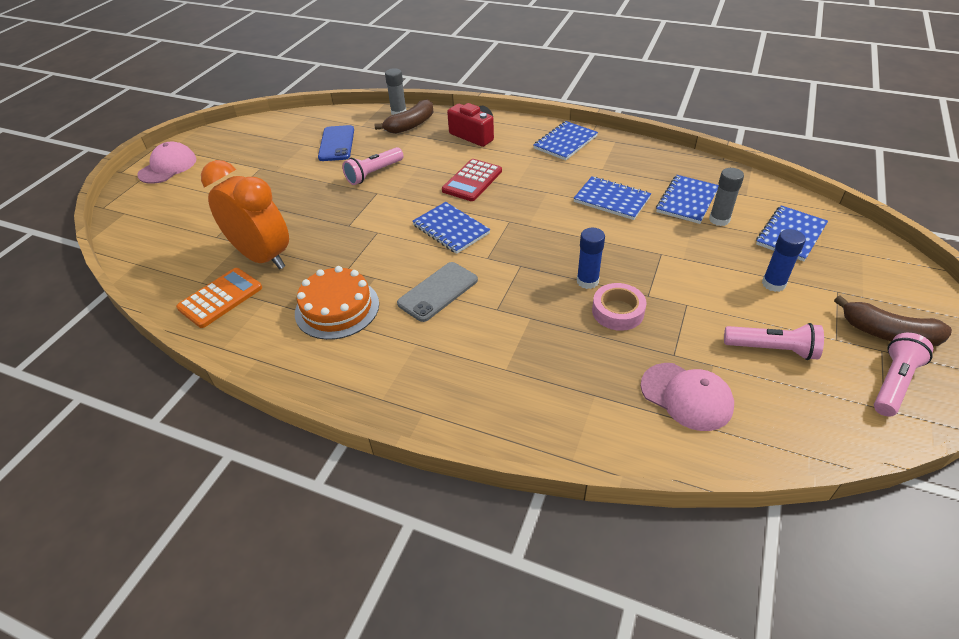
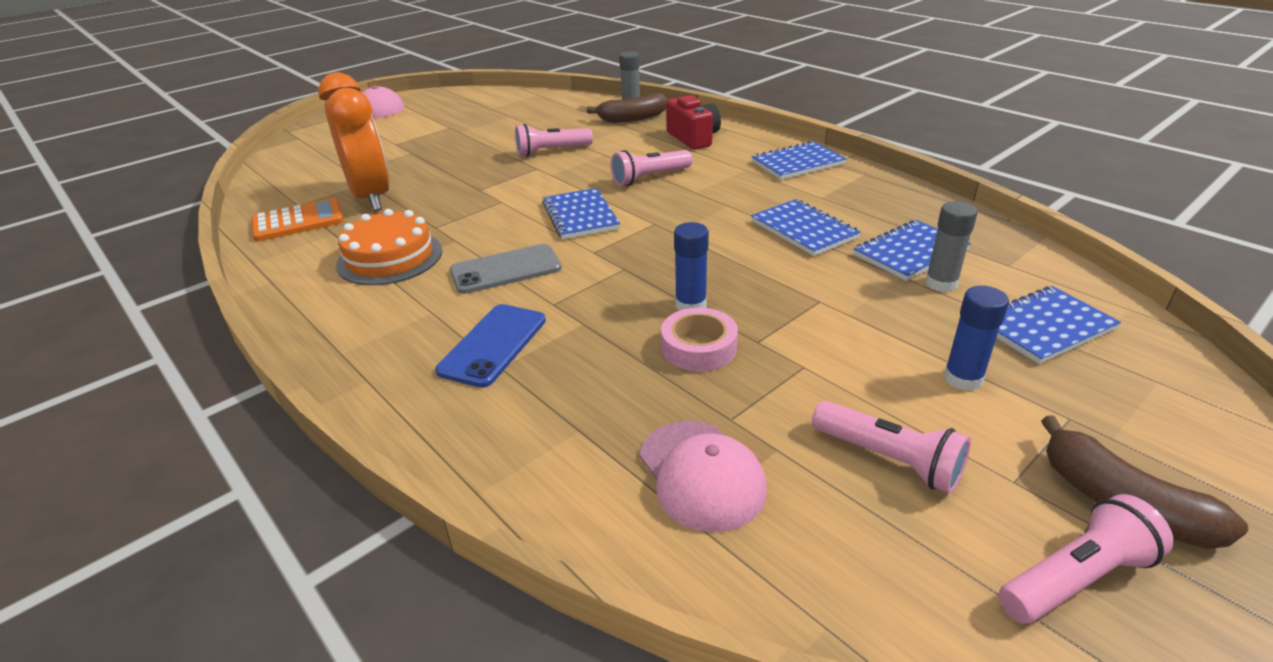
camera: 25 degrees right, 10 degrees down
(336, 144) = (541, 120): blue phone -> blue phone (493, 345)
(472, 181) = (650, 178): red calculator -> pink flashlight

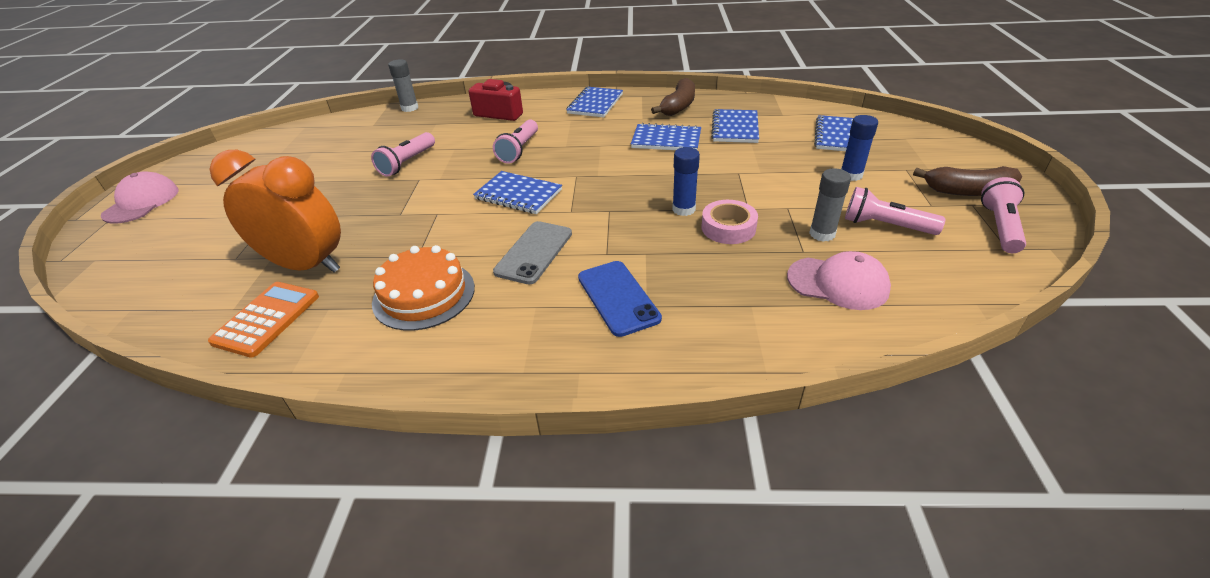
camera: 45 degrees left, 5 degrees up
(633, 118) = (428, 116): brown banana -> brown banana (678, 106)
(888, 459) = (885, 225): pink flashlight -> pink flashlight turned 150 degrees counterclockwise
(941, 283) = (772, 137): grey glue stick -> grey glue stick (822, 234)

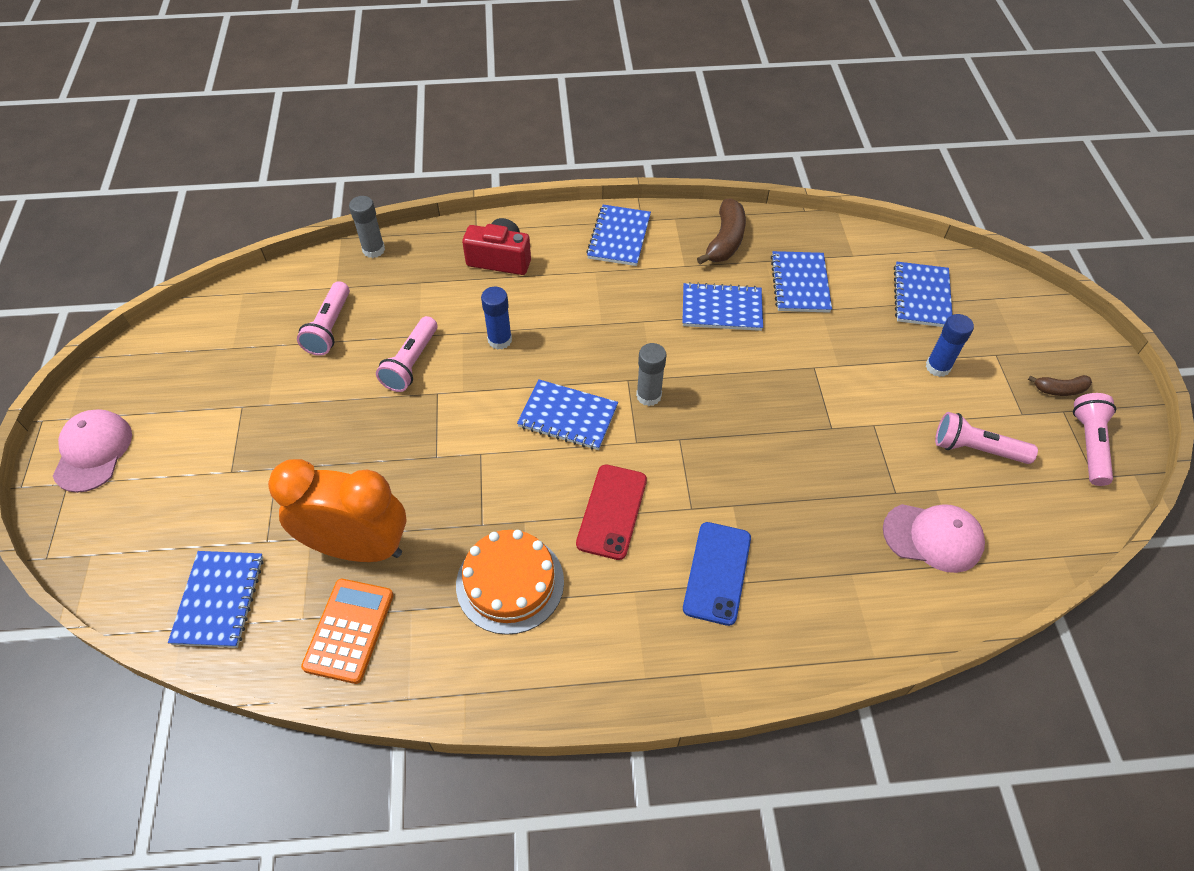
camera: 10 degrees left, 15 degrees up
(173, 292) = (219, 600): none -> blue notebook
(519, 150) = (545, 333): pink flashlight -> pink flashlight (329, 328)
(534, 252) = (612, 511): grey phone -> red phone
(618, 298) = (717, 573): blue phone -> blue phone turned 45 degrees clockwise
(683, 209) = (762, 433): blue glue stick -> blue glue stick (500, 340)
(728, 228) = (814, 461): pink tape -> none
(822, 234) = (913, 465): grey glue stick -> grey glue stick (648, 396)
(968, 191) = (1059, 389): brown banana -> brown banana, size x0.58

